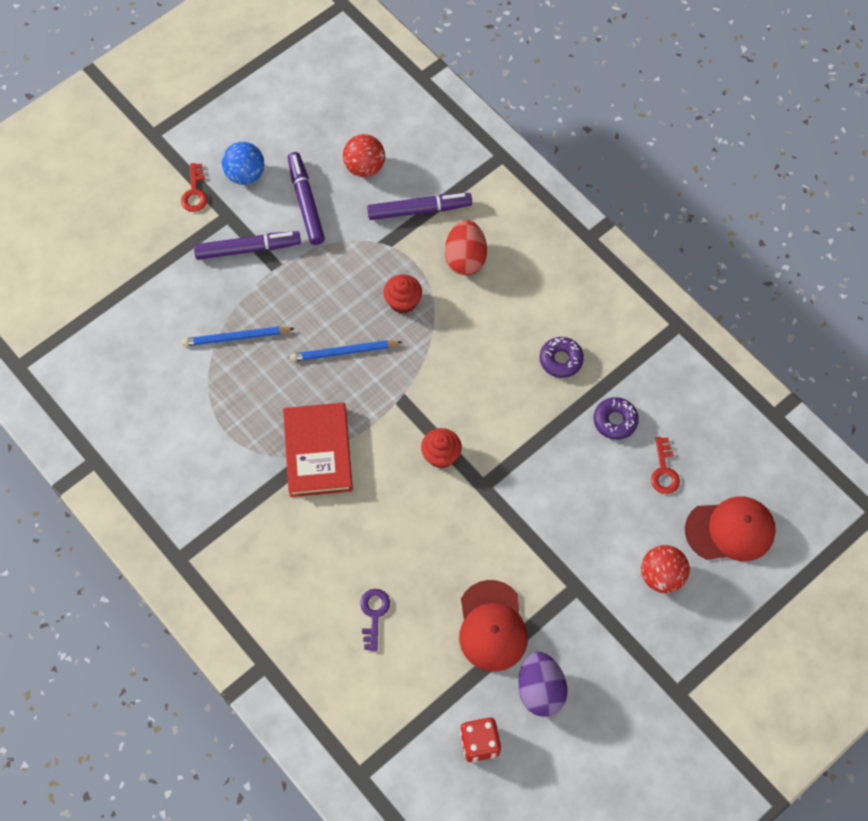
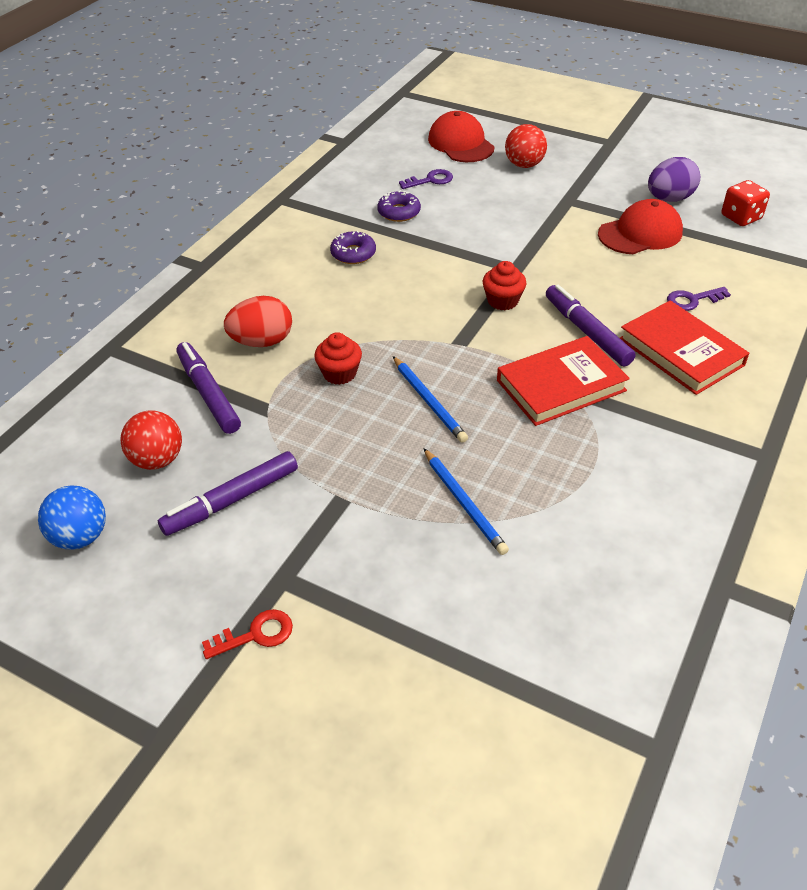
camera: 110 degrees left, 20 degrees down
(245, 174) = (204, 583): blue ball -> blue ball (80, 537)
(248, 249) = (328, 537): purple marker -> purple marker (587, 332)
(314, 564) = (680, 352): none -> red book
(664, 471) = (430, 180): red key -> purple key

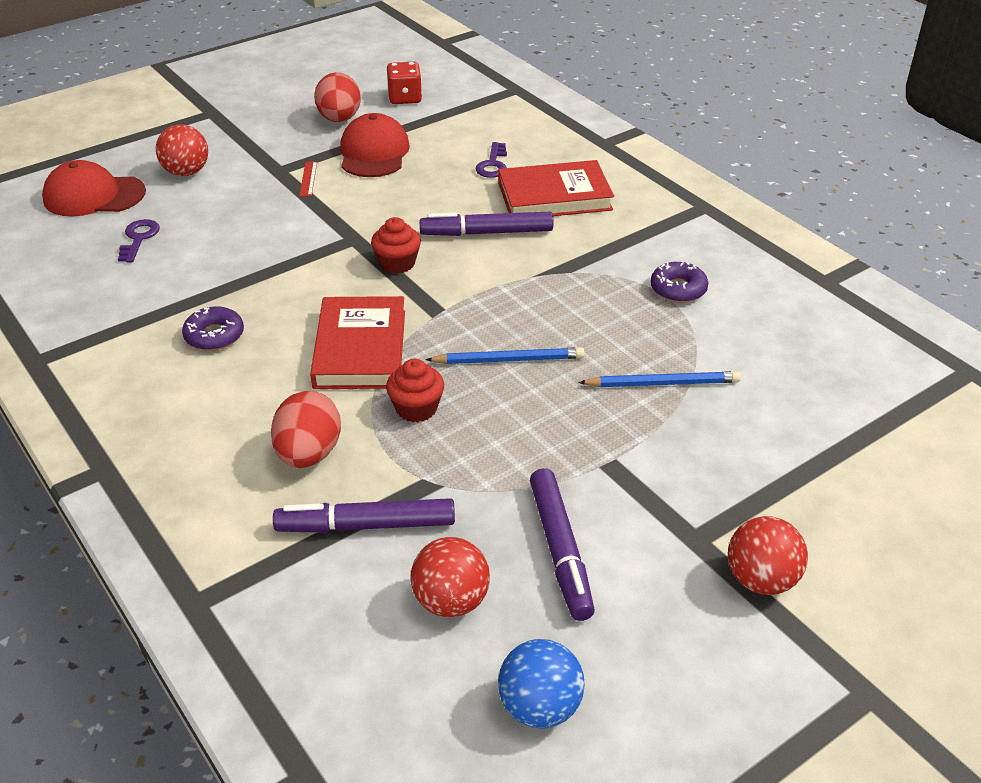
camera: 65 degrees left, 5 degrees down
(255, 635) = (761, 580): red key -> red ball
(399, 212) = (173, 279): purple donut -> purple donut (678, 289)
(561, 385) = (548, 273): red book -> red book (360, 349)
(571, 217) = (308, 178): none -> red ruler
(669, 199) = (339, 119): purple egg -> red egg

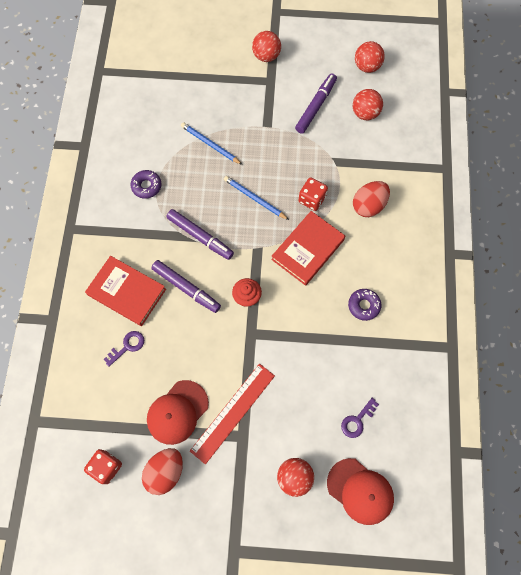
camera: 140 degrees left, 30 degrees up
(308, 178) = (233, 412): red ruler -> red ruler, size x2.47
(366, 525) = (370, 159): purple marker -> purple marker (200, 236)
(416, 408) = (312, 199): red cupcake -> red dice
(539, 707) = (367, 66): blue ball -> red ball

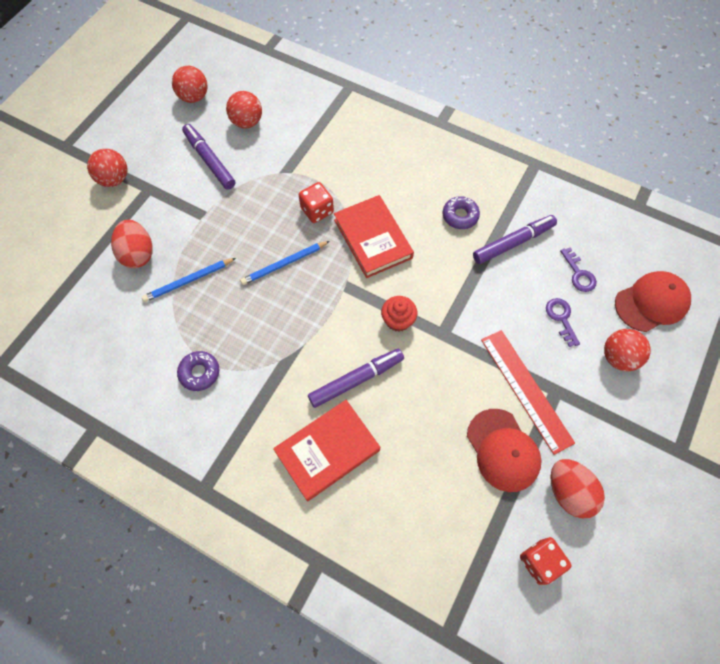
camera: 65 degrees left, 5 degrees down
(127, 346) = (398, 477): purple key -> purple key (561, 318)
(200, 236) = (299, 339): purple marker -> purple marker (513, 243)
(368, 205) = (353, 164): red egg -> red egg (138, 254)

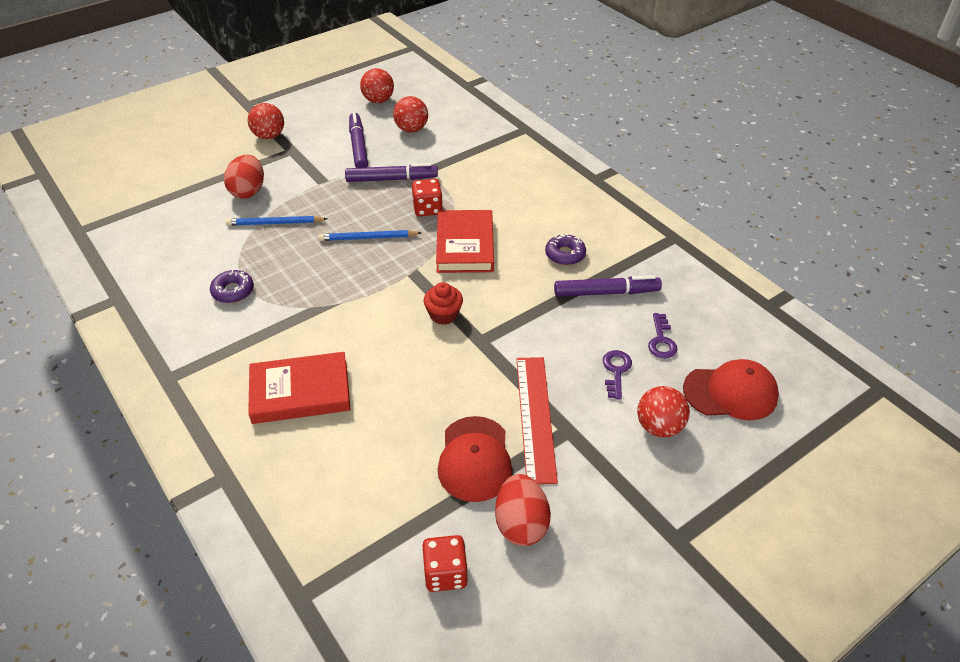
camera: 25 degrees right, 20 degrees down
(356, 380) = (369, 347): purple marker -> purple marker (391, 179)

